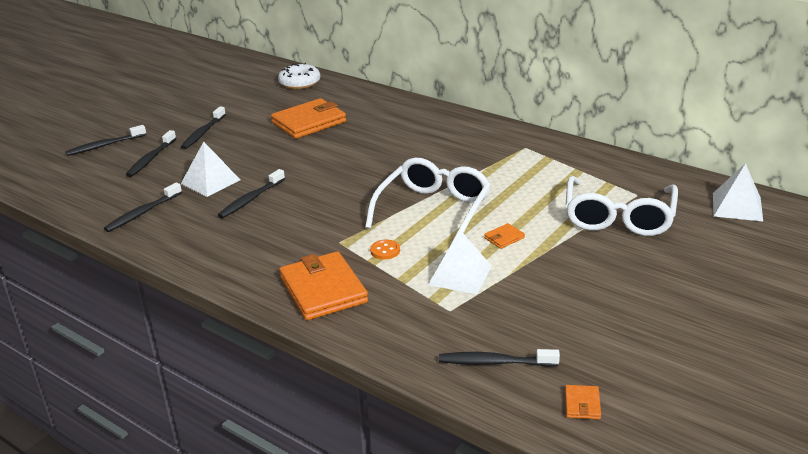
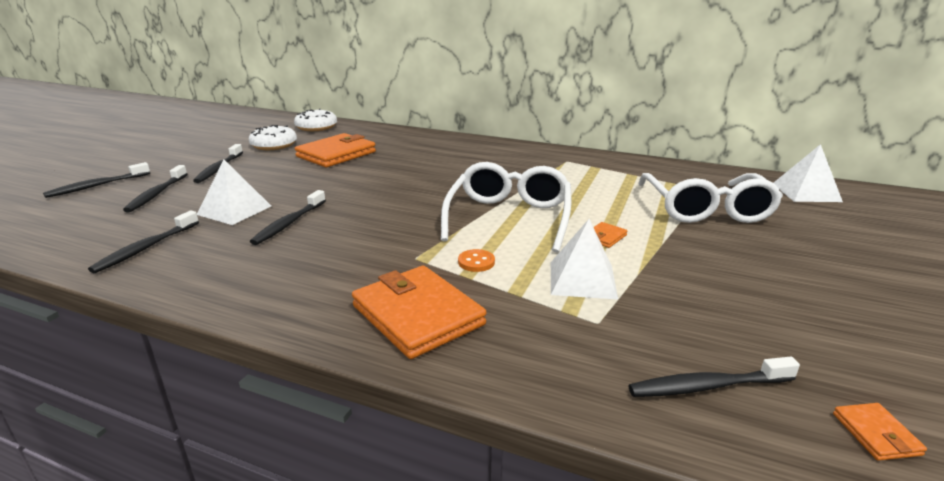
camera: 15 degrees left, 5 degrees down
(255, 106) = (274, 145): none -> white donut

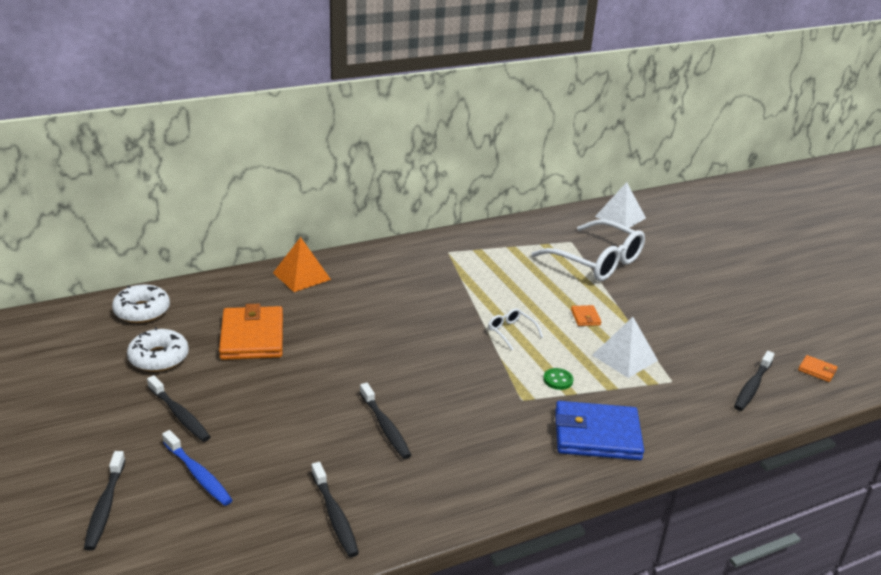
camera: 50 degrees left, 5 degrees up
(157, 194) = (198, 474): black toothbrush -> blue toothbrush
(234, 210) = (313, 443): white pyramid -> none
(417, 315) = (597, 435): orange wallet -> blue wallet
(432, 140) = (301, 276): none -> orange pyramid
(476, 262) = (558, 380): orange button -> green button
(509, 217) = (511, 332): white glasses -> white glasses, size x0.43

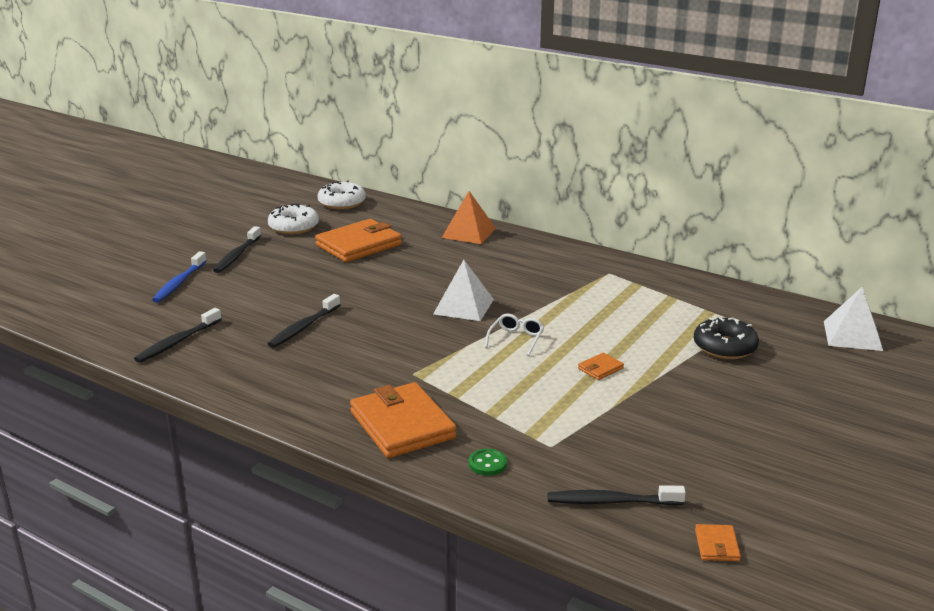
camera: 60 degrees right, 5 degrees down
(105, 506) = (122, 268): black toothbrush -> none
(558, 380) = (467, 382): green button -> green button (487, 464)
(597, 262) = (724, 347): white glasses -> black donut
(597, 435) = (402, 425): blue wallet -> orange wallet
(624, 357) = (556, 408): white pyramid -> white pyramid (463, 306)

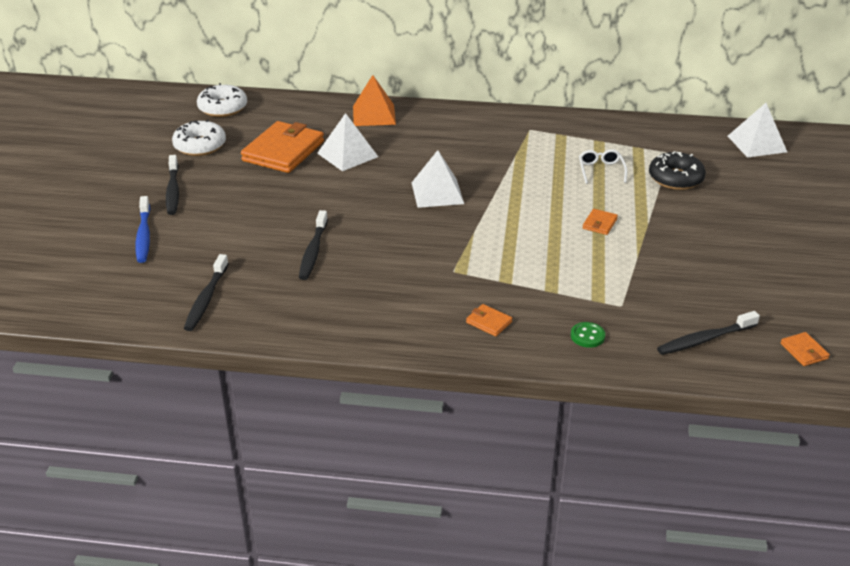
camera: 25 degrees left, 10 degrees up
(402, 425) = (489, 322): orange wallet -> orange wallet, size x0.43
(412, 259) = (347, 155): none -> white pyramid
(516, 339) = (509, 213): white glasses -> white glasses (601, 170)

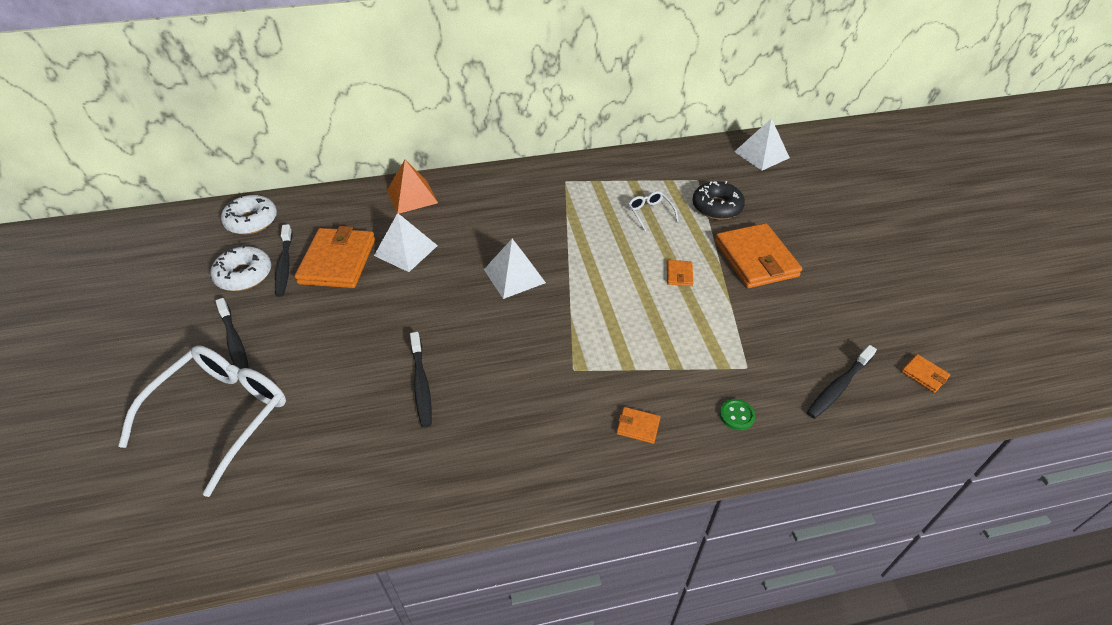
camera: 20 degrees left, 10 degrees up
(144, 235) = (222, 414): blue toothbrush -> white glasses
(206, 298) = (328, 486): black toothbrush -> black toothbrush (284, 265)
(688, 227) = (756, 259): none -> orange wallet

